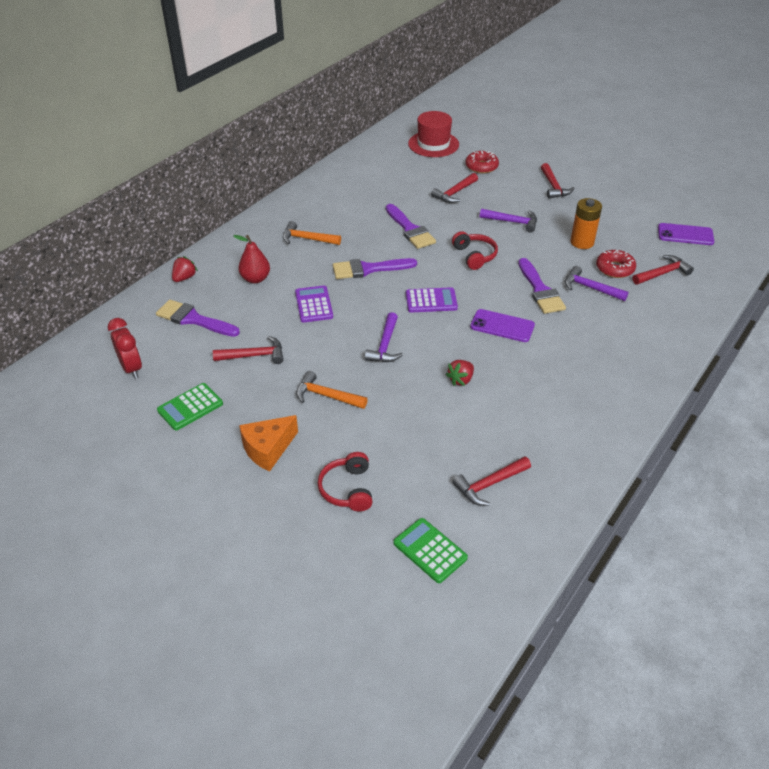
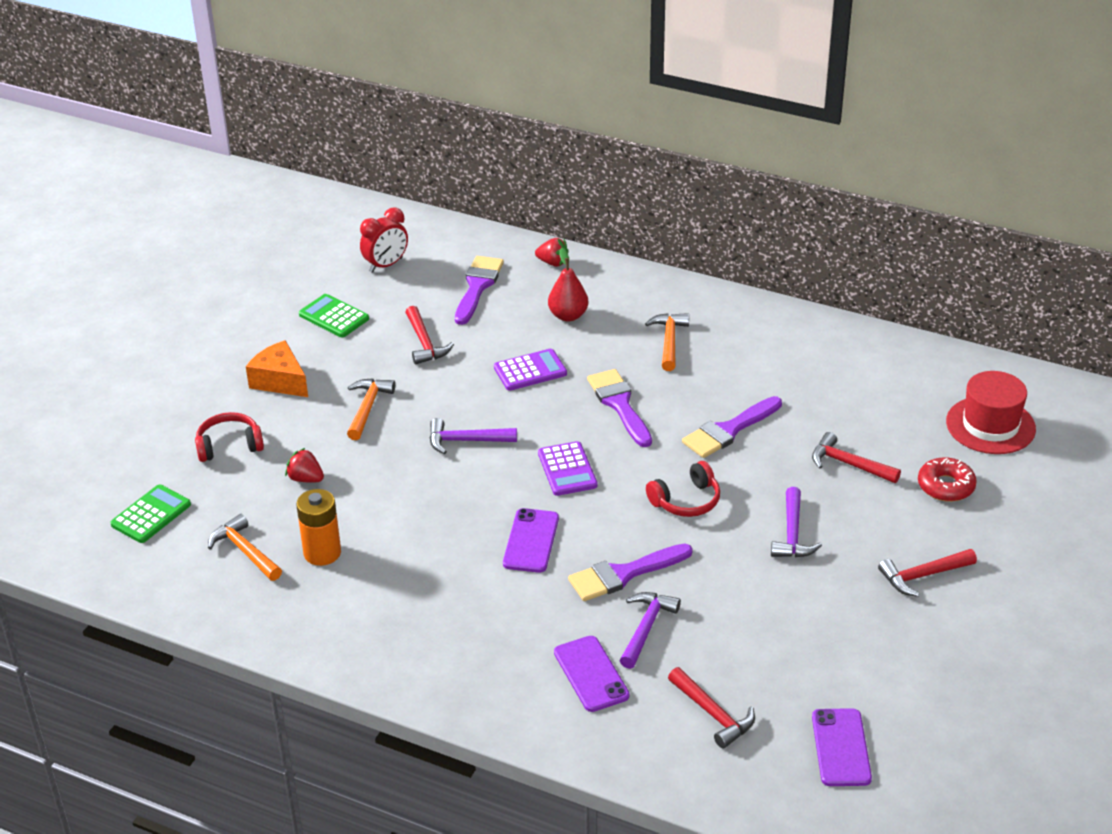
camera: 80 degrees right, 5 degrees down
(460, 380) = (415, 512): red strawberry -> red strawberry (305, 479)
(489, 484) = (245, 551): red hammer -> orange hammer
(582, 242) = (766, 616): orange battery -> orange battery (322, 553)
(615, 269) = (706, 656): red donut -> none
(630, 315) = (591, 674): none -> purple phone

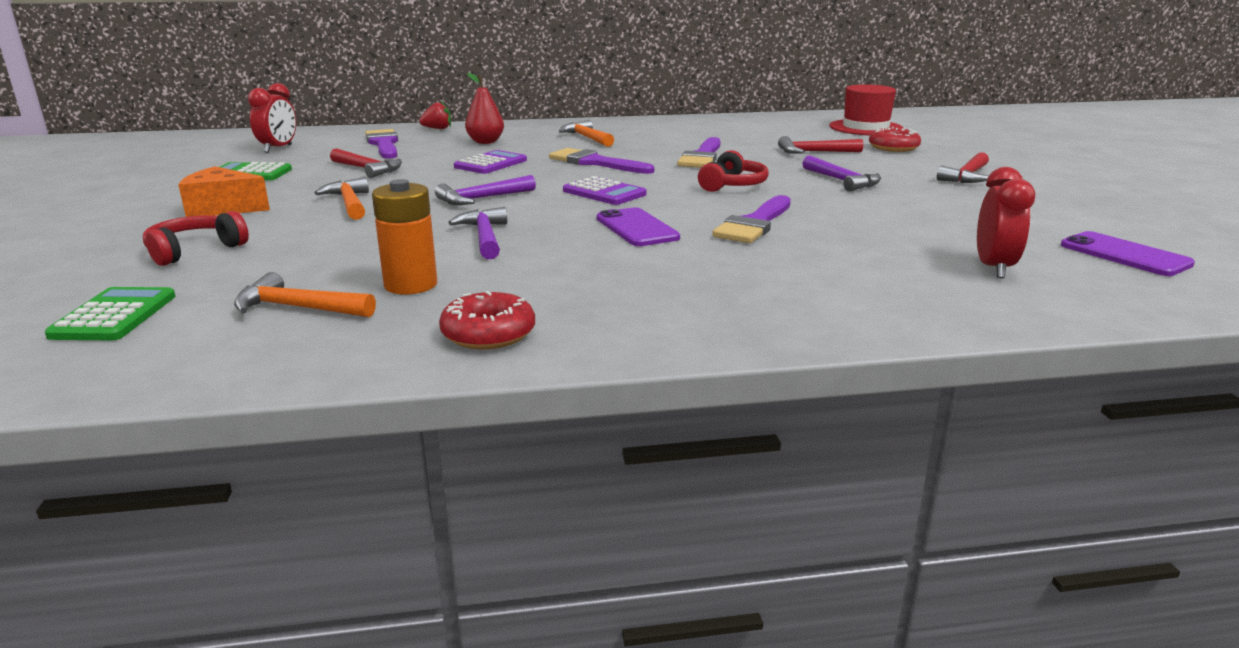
camera: 35 degrees left, 15 degrees down
(305, 479) = (325, 249): red strawberry -> none
(322, 629) = (488, 333): none -> red donut
(591, 674) = (842, 278): purple phone -> none
(646, 628) = (834, 243): purple hammer -> purple hammer (485, 237)
(713, 714) = (994, 268): red hammer -> red clock

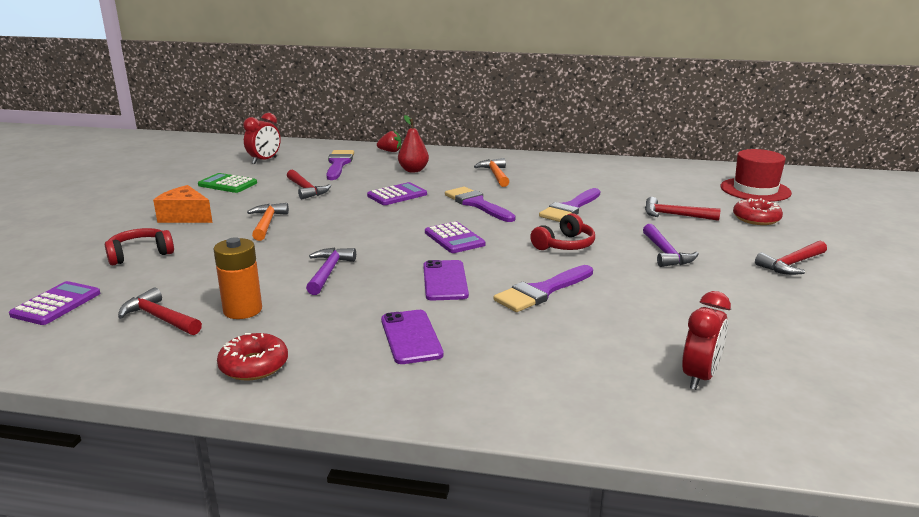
camera: 20 degrees right, 0 degrees up
(114, 316) = (56, 304): green calculator -> purple calculator
(298, 308) = (160, 318): orange hammer -> red hammer
(482, 199) = (359, 232): purple hammer -> none
(1124, 255) = (845, 385): purple phone -> purple phone (411, 337)

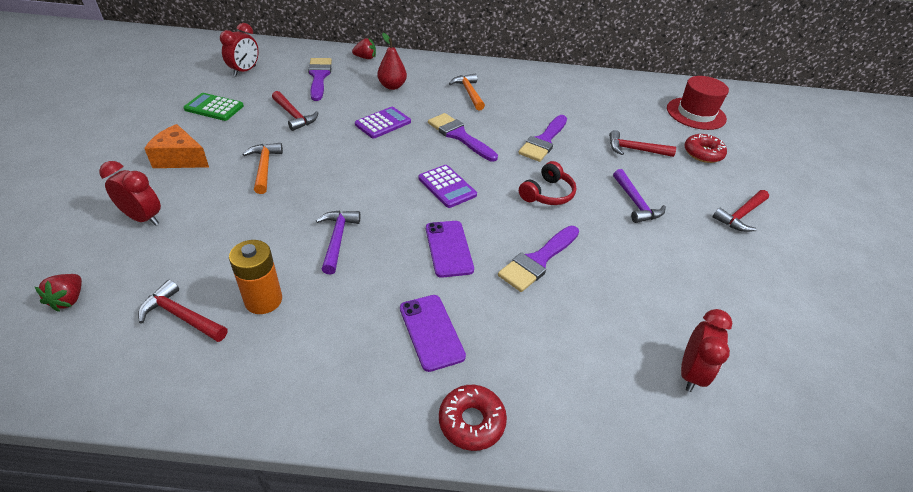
camera: 10 degrees left, 20 degrees up
(56, 304) = (69, 300): purple calculator -> red strawberry
(140, 254) = (143, 218): red headphones -> red clock
(254, 365) = (289, 383): red donut -> red donut (471, 421)

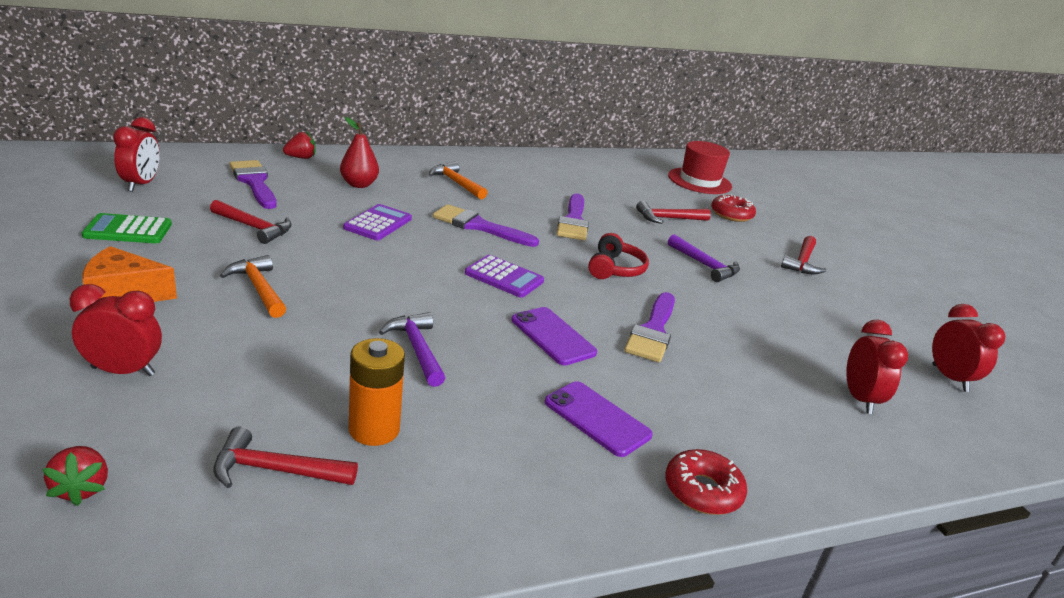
camera: 25 degrees left, 15 degrees down
(811, 374) = (949, 378): none -> red clock

